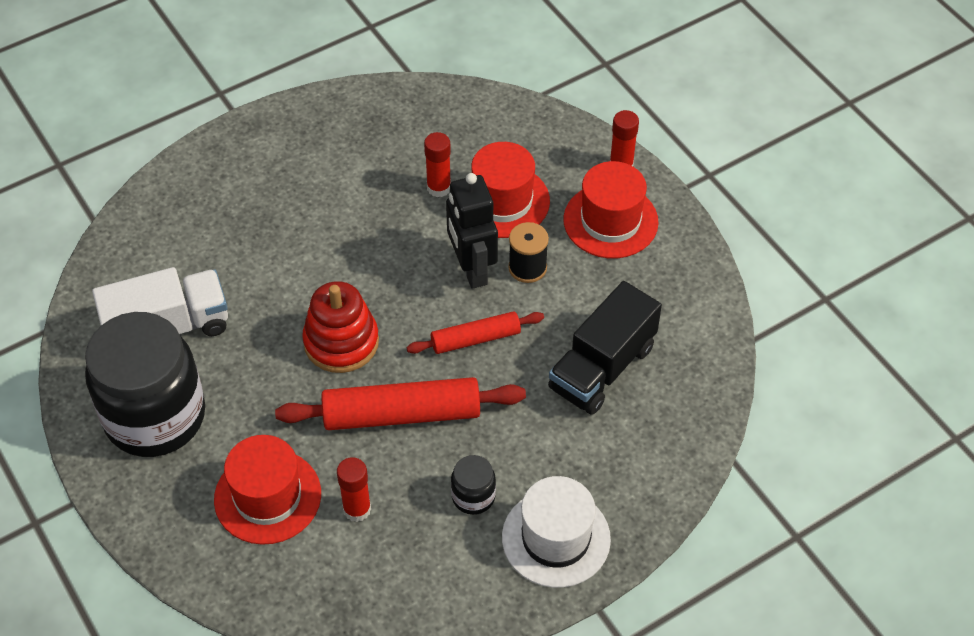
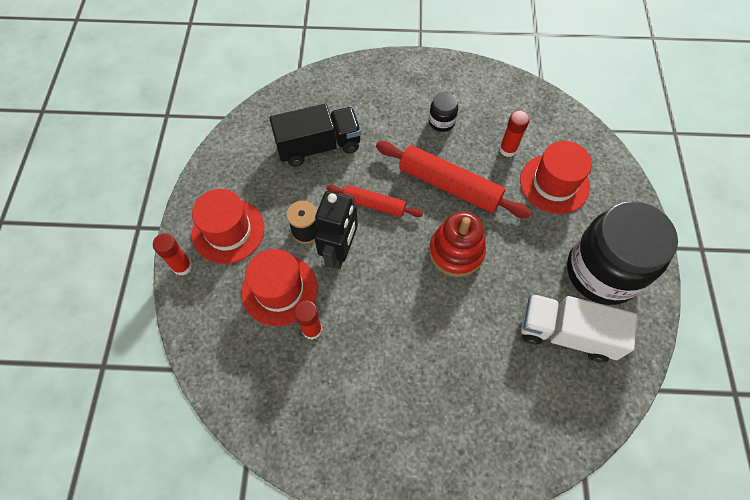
camera: 145 degrees left, 10 degrees up
(556, 538) = (415, 82): white hat -> none

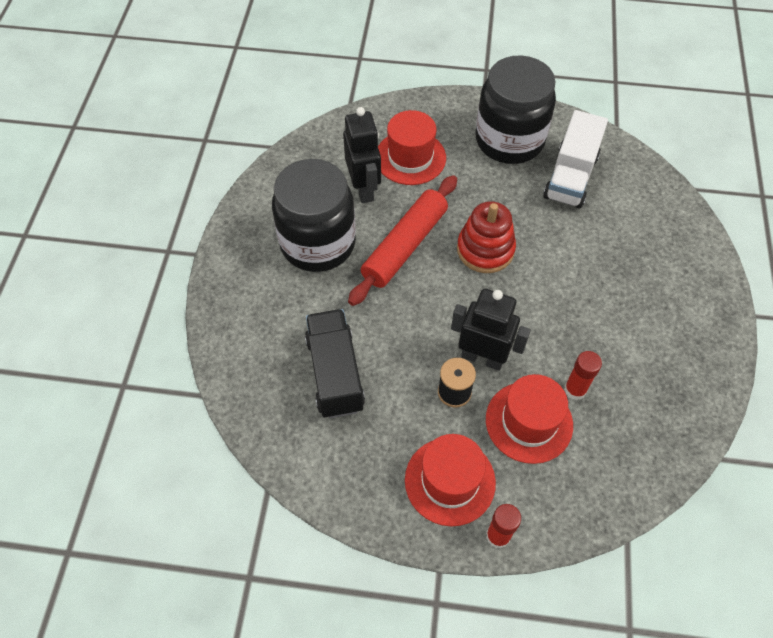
camera: 85 degrees left, 5 degrees down
(374, 204) = (423, 319): red rolling pin -> none
(441, 122) = (318, 243): black jar -> black jar, size x2.43
(508, 149) = (364, 188): red glue stick -> black robot

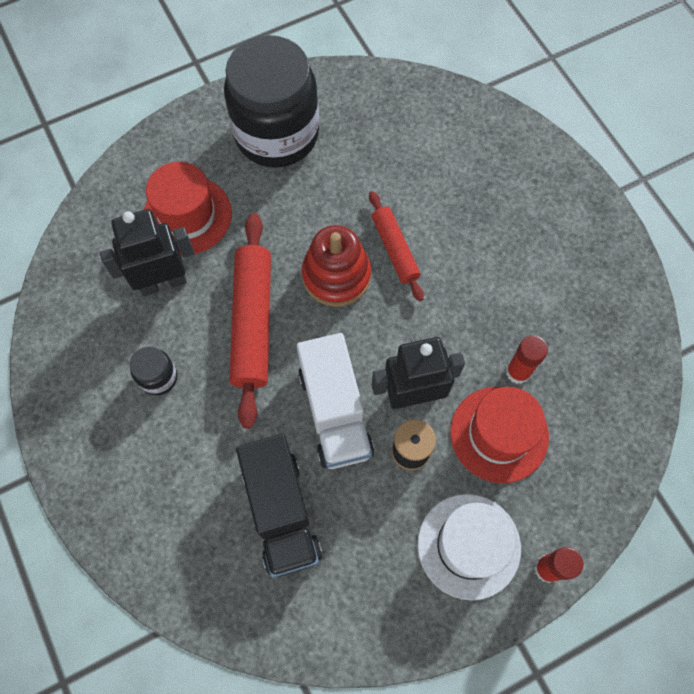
camera: 35 degrees left, 10 degrees up
(318, 243) = (158, 377): black jar -> black jar, size x0.41
(335, 373) = (281, 512): black truck -> black truck turned 150 degrees counterclockwise
(364, 188) = (163, 282): black robot -> black robot turned 60 degrees counterclockwise
(450, 481) = (469, 546): red hat -> white hat
(540, 256) = (394, 249): none -> red rolling pin
(570, 177) = (365, 141): white truck -> white truck (335, 412)

